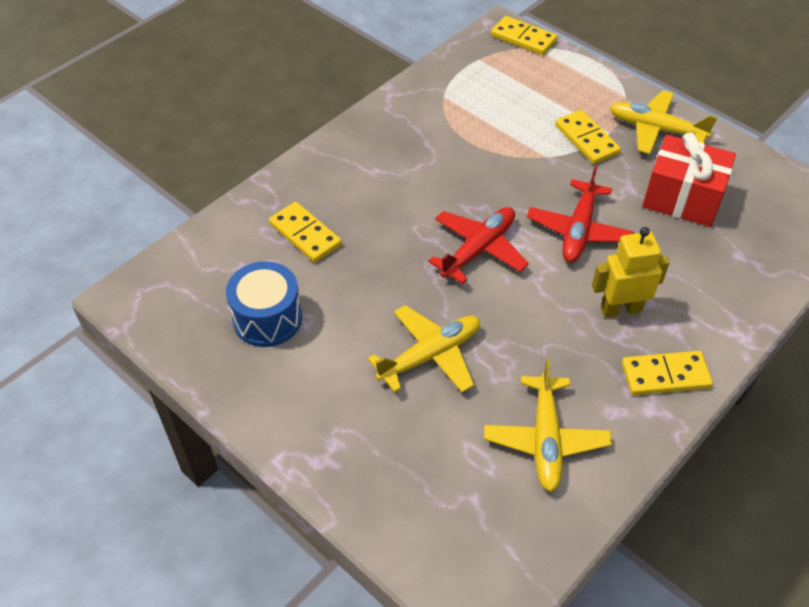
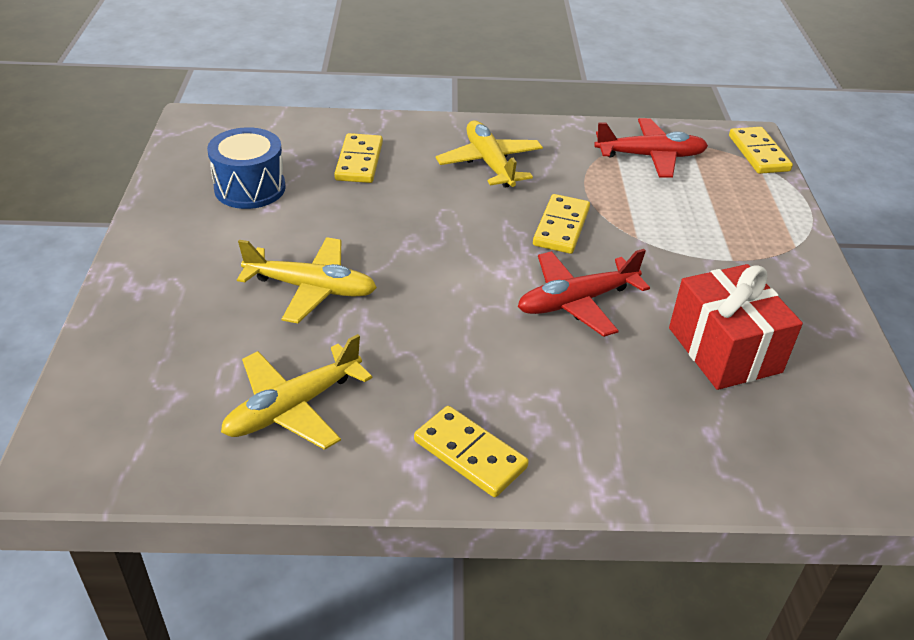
camera: 45 degrees right, 10 degrees down
(479, 249) = (468, 254): red plane -> red plane (651, 156)
(586, 139) = (698, 250): yellow domino -> yellow domino (561, 227)
(620, 309) = (515, 379): yellow robot -> none
(655, 129) = (786, 286): yellow plane -> yellow plane (489, 163)

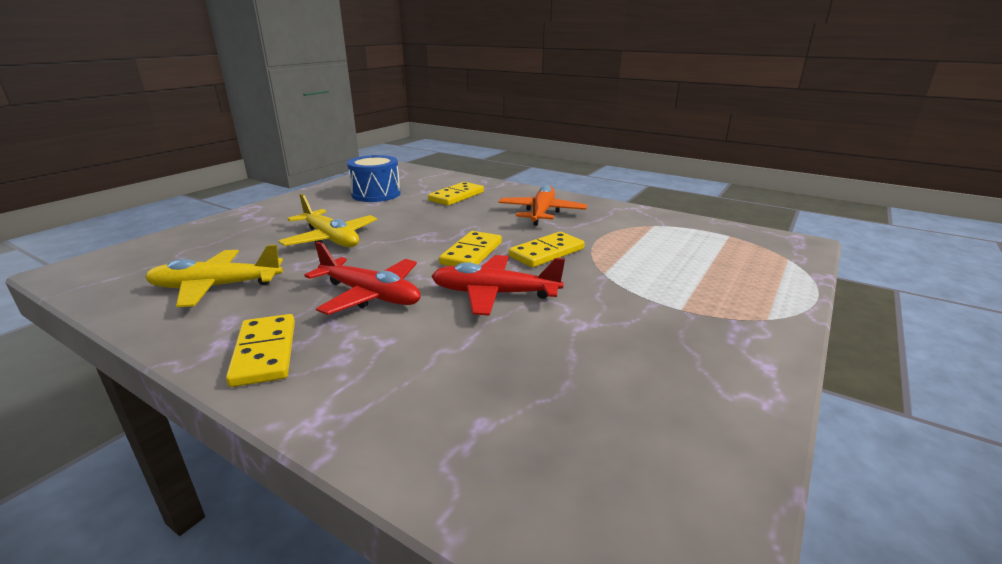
camera: 35 degrees right, 15 degrees down
(489, 163) = (541, 213): yellow plane -> orange plane
(651, 156) = (681, 234): red plane -> red plane (370, 295)
(724, 350) = (586, 366): red gift -> none
(758, 153) = (796, 253): yellow domino -> yellow domino (471, 253)

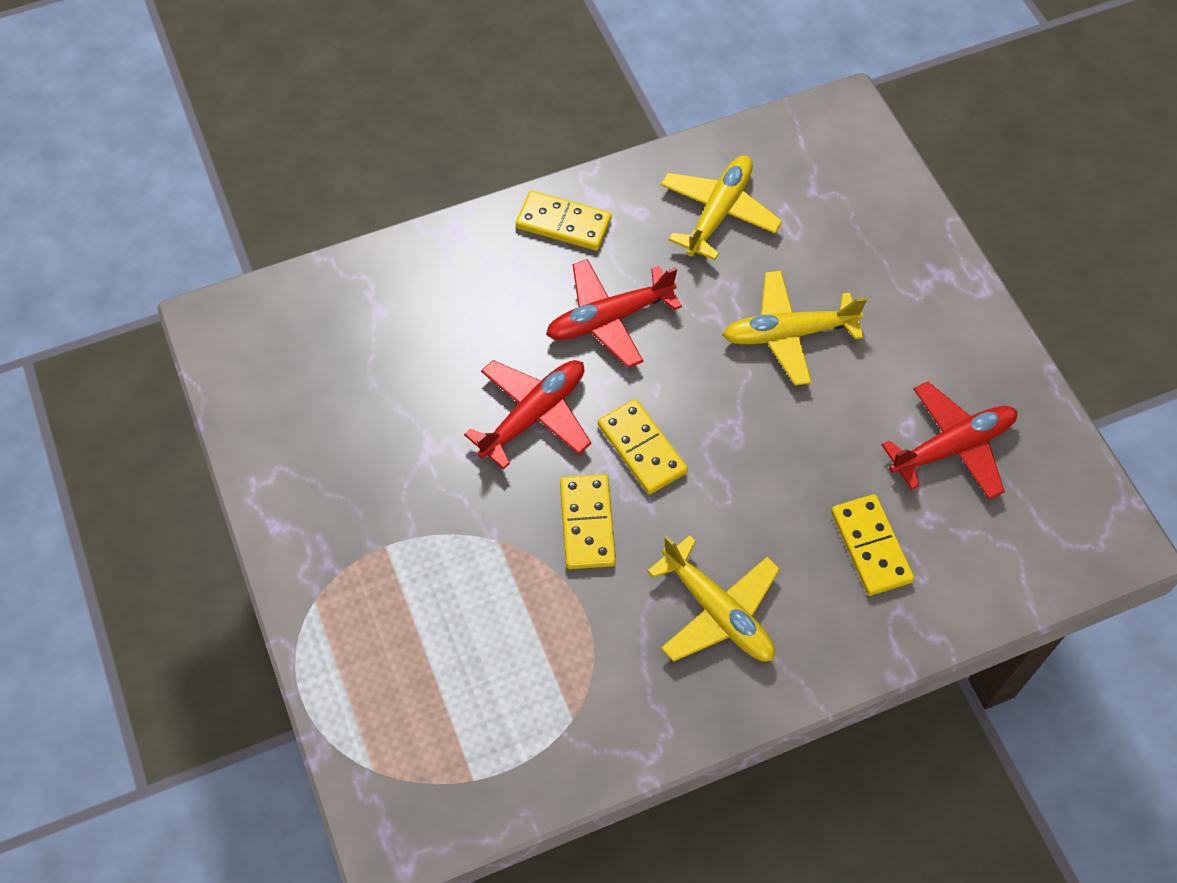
camera: 125 degrees right, 35 degrees up
(376, 194) = (952, 447): blue drum -> red plane
(541, 213) = (718, 612): orange plane -> yellow plane

